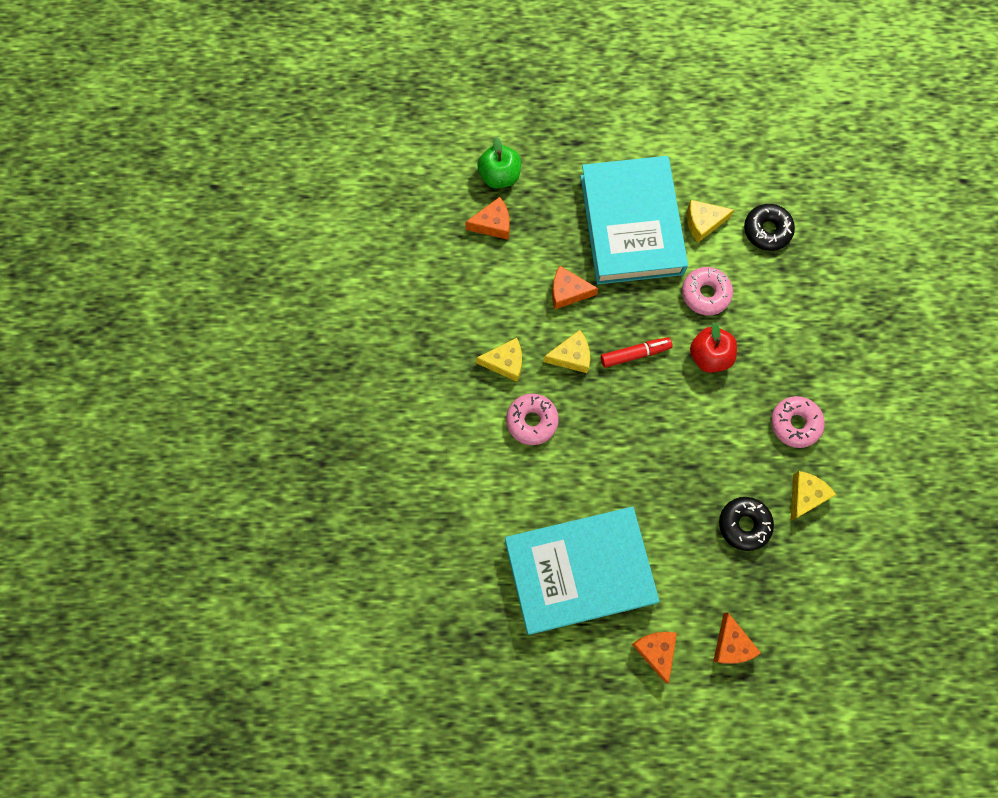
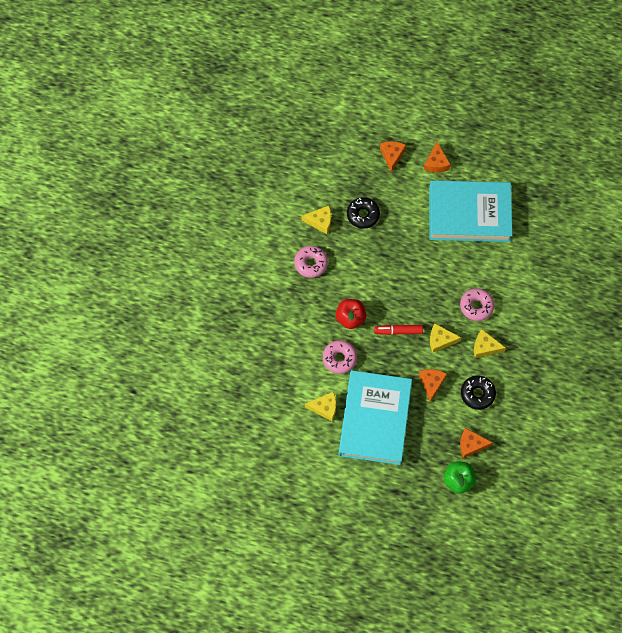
camera: 165 degrees left, 5 degrees down
(568, 292) = (431, 383): orange cheese -> orange cheese turned 105 degrees counterclockwise
(767, 230) = (283, 391): black donut -> black donut (477, 394)
(805, 495) = (320, 221): yellow cheese -> yellow cheese turned 135 degrees counterclockwise

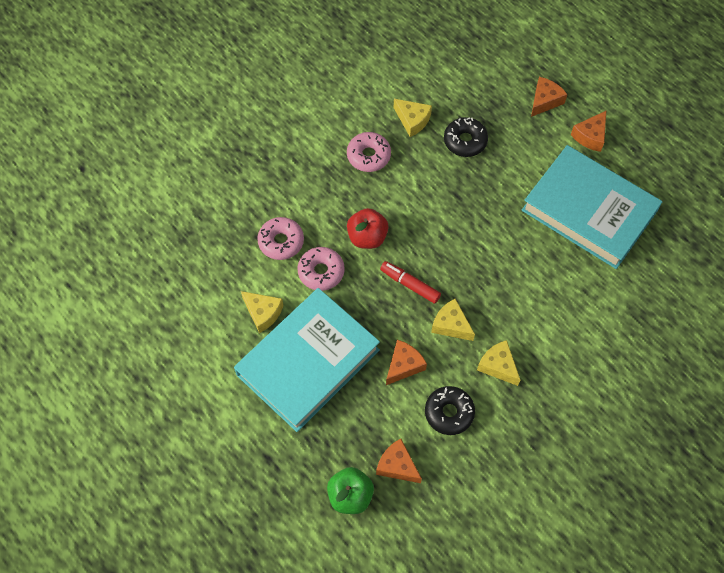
camera: 35 degrees right, 5 degrees down
(476, 306) = (522, 314): pink donut -> pink donut (281, 242)

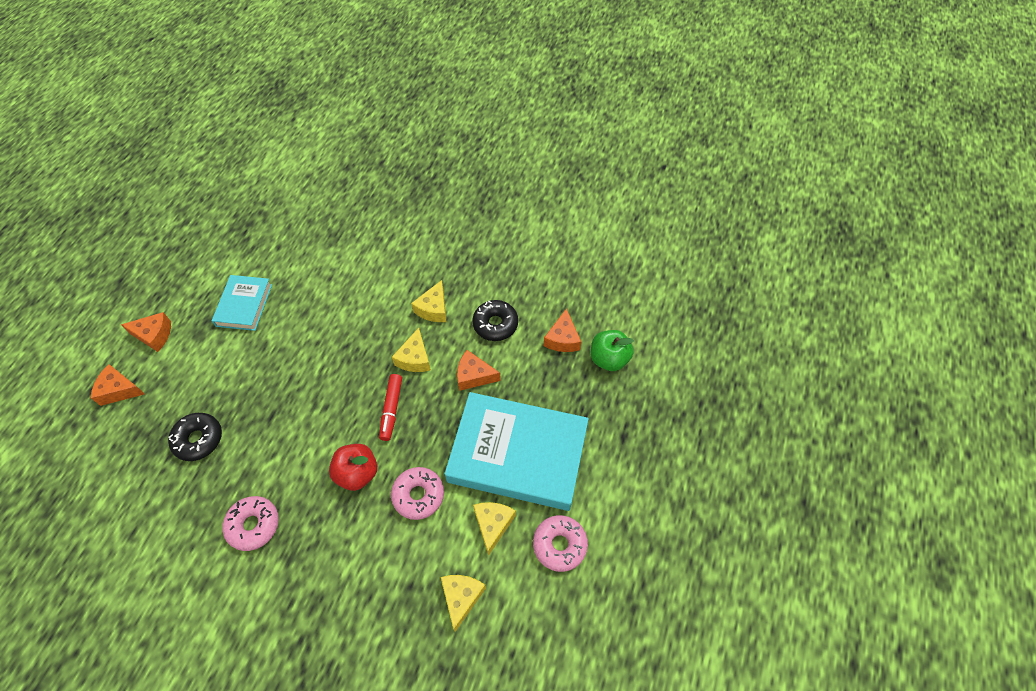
camera: 120 degrees left, 5 degrees down
(281, 242) = (403, 556): pink donut -> pink donut (559, 545)
(412, 120) = (187, 504): yellow cheese -> yellow cheese (461, 597)
(589, 211) = (244, 305): turquoise book -> turquoise book, size x0.51

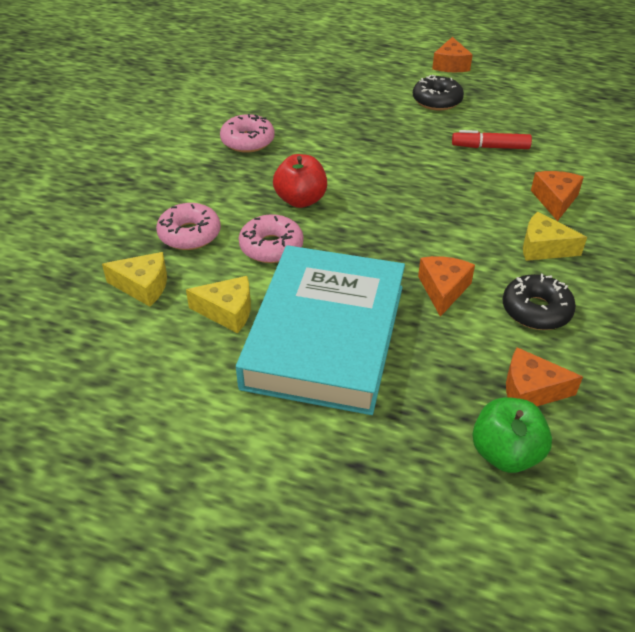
camera: 90 degrees right, 15 degrees down
(119, 390) = (387, 57): orange cheese -> orange cheese (555, 200)
(198, 439) = (338, 102): black donut -> black donut (437, 101)
(244, 305) = (502, 108): turquoise book -> none
(391, 409) = (383, 220): red marker -> red marker (490, 147)
(415, 358) = (460, 235): yellow cheese -> none
(559, 545) = (191, 378): pink donut -> pink donut (189, 234)

